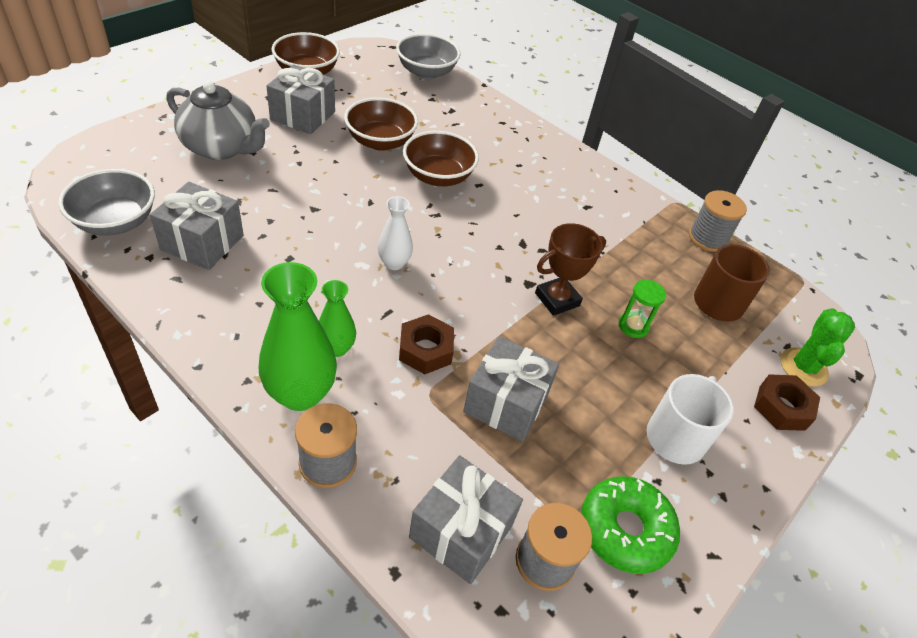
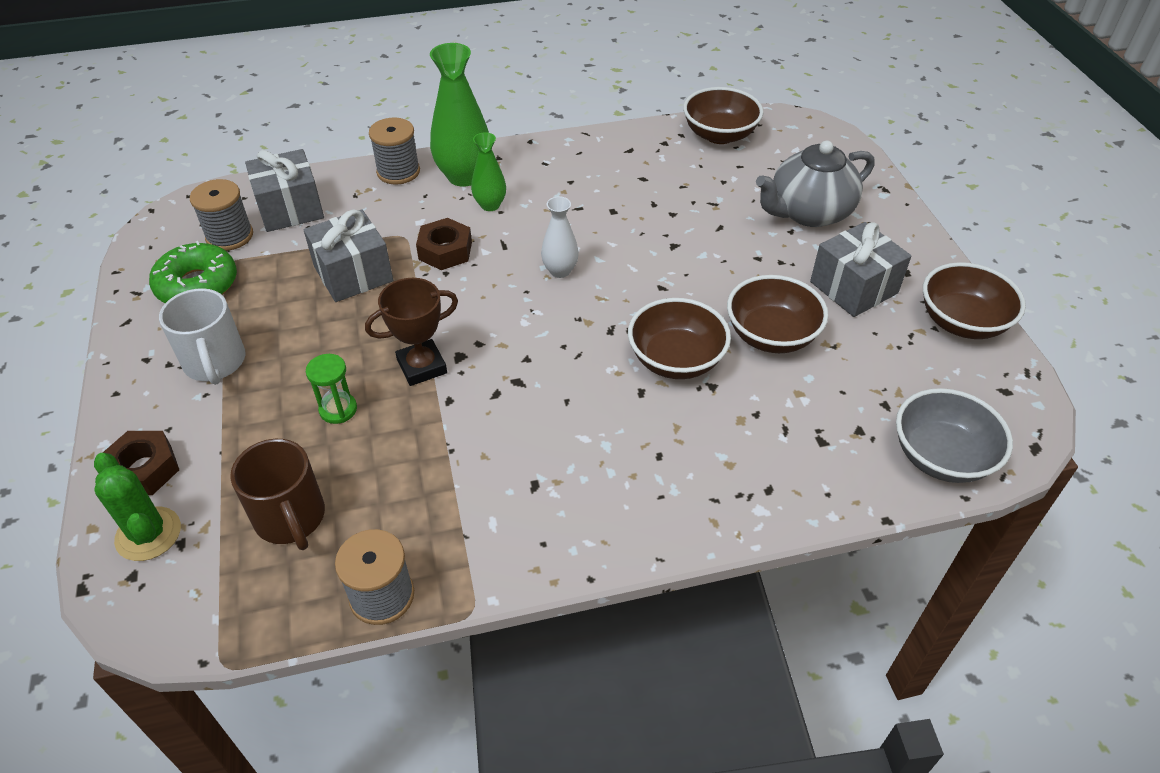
camera: 130 degrees right, 0 degrees up
(116, 222) = (719, 135): grey bowl -> brown bowl
(202, 242) = (665, 170): grey gift -> none
(557, 299) = (422, 367): brown trophy -> brown trophy turned 60 degrees clockwise

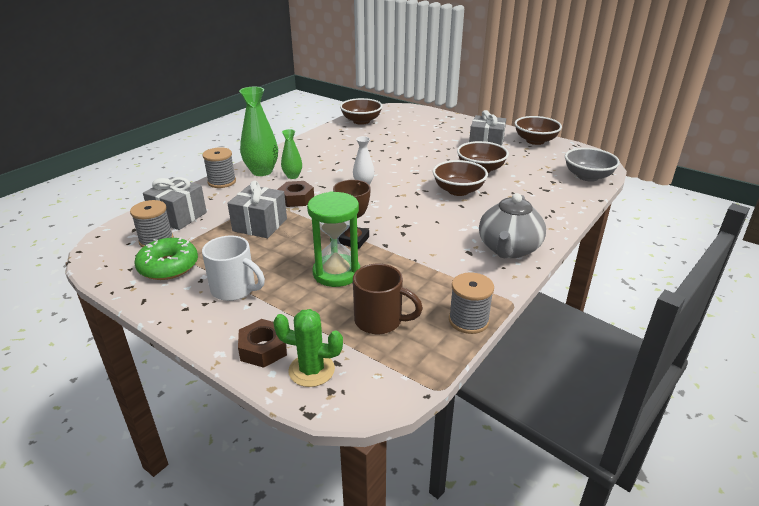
camera: 40 degrees left, 15 degrees down
(338, 409) = (336, 273): green hourglass -> green hourglass, size x1.95
(808, 213) = (435, 131): grey teapot -> grey teapot (508, 249)

